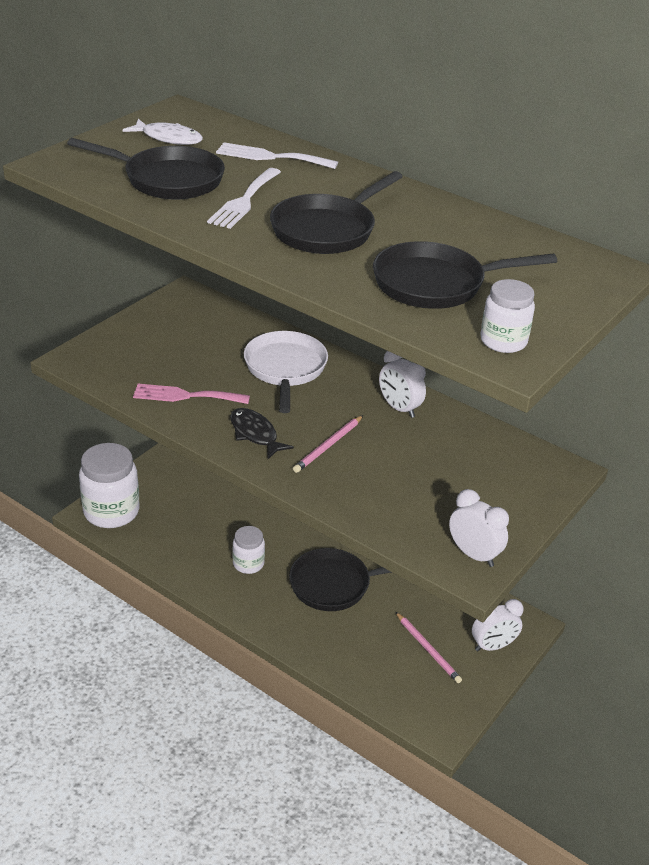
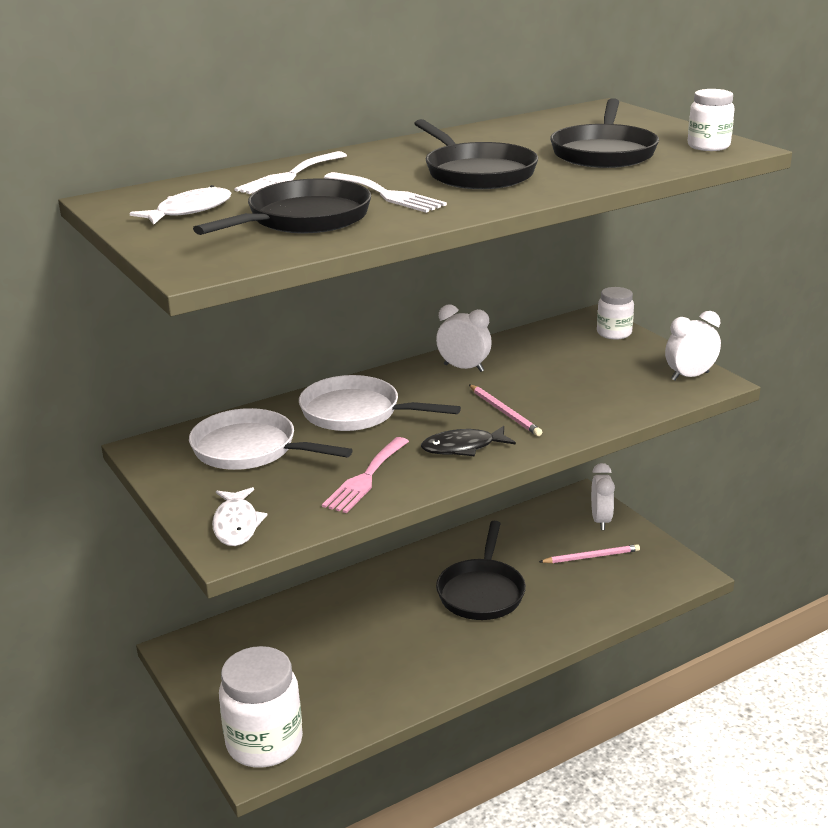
camera: 65 degrees left, 10 degrees down
(101, 355) = (236, 524): none -> white fish
(204, 335) = (250, 449): none -> white pan
(248, 564) = (420, 645): white jar -> white jar (614, 333)
(399, 408) = (463, 368): white clock -> white clock turned 135 degrees counterclockwise

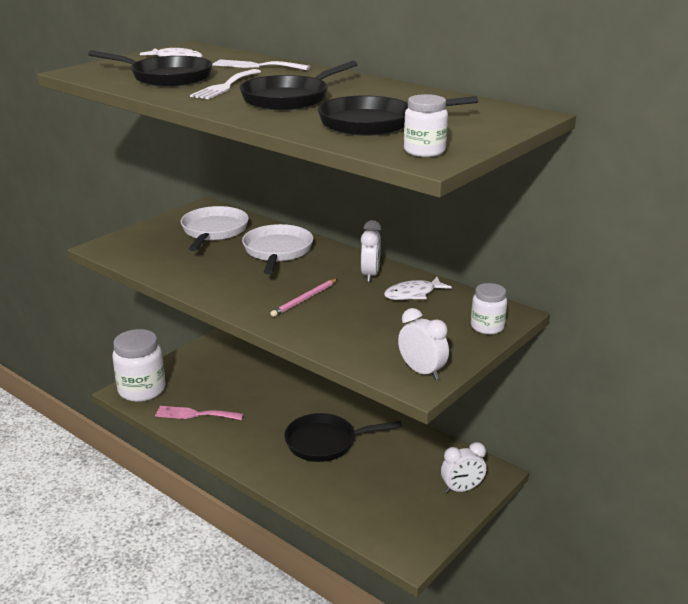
camera: 70 degrees right, 0 degrees up
(236, 524) = (125, 244): white fish -> white fish (413, 294)
(365, 478) = (190, 268): pink fork -> pink fork (195, 414)
(463, 447) = (243, 292): black fish -> none
(591, 557) = (403, 491): pink pencil -> none

